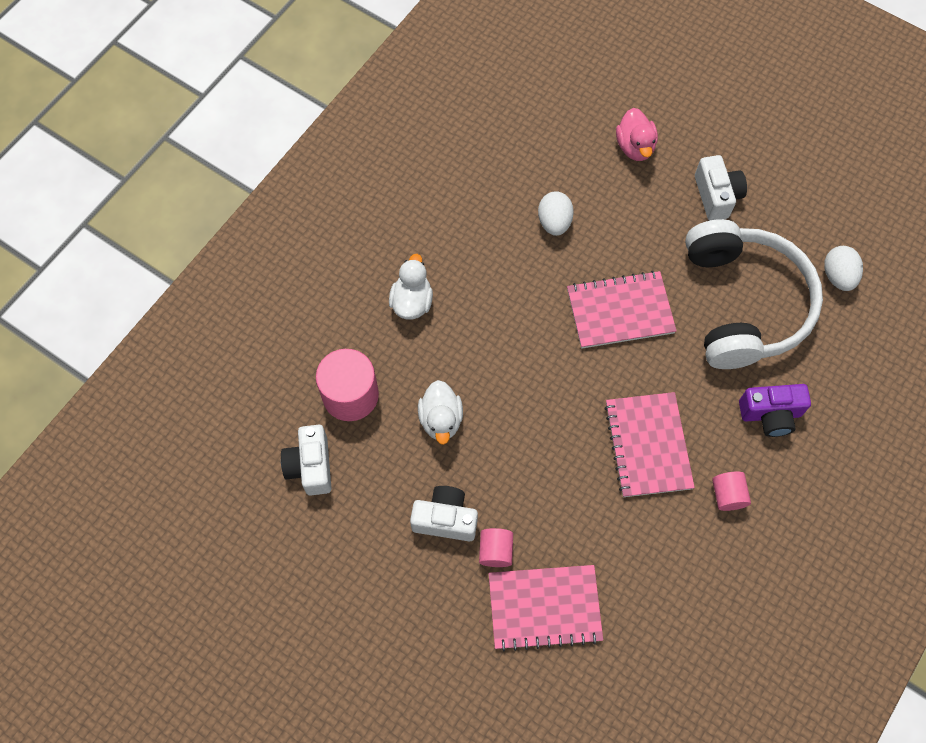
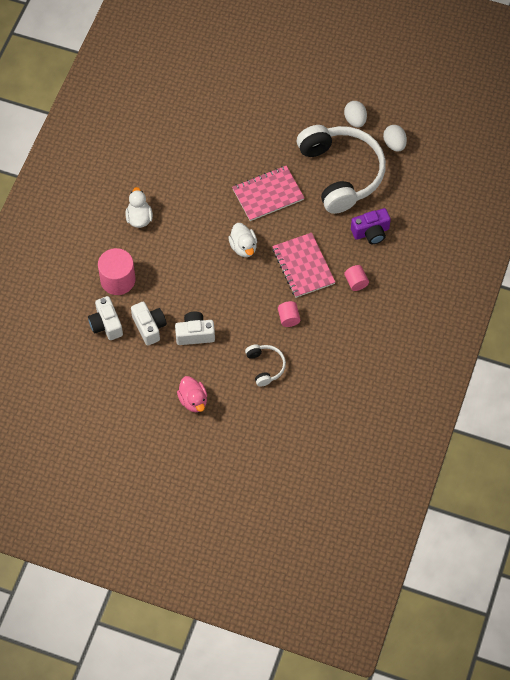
camera: 15 degrees left, 5 degrees down
(441, 419) = (176, 281): white duck -> white duck (243, 247)
(495, 551) = (229, 344): pink cylinder -> pink cylinder (288, 318)
(544, 607) = (265, 366): pink notebook -> white headphones
(554, 222) = (214, 151): white egg -> white egg (355, 120)
(635, 147) = (252, 94): pink duck -> pink duck (193, 400)
(716, 196) = (310, 113): white camera -> white camera (149, 327)

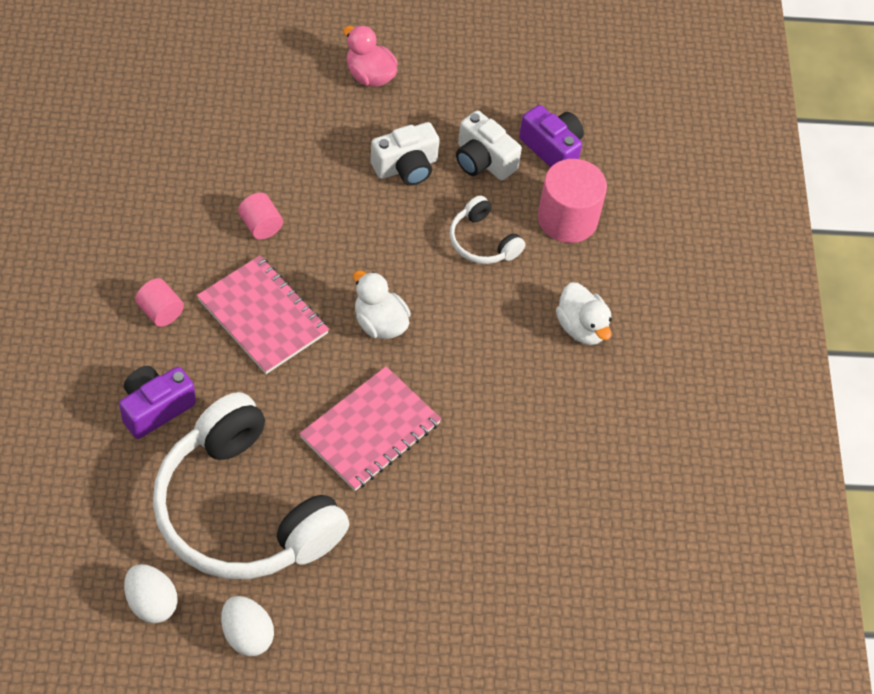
camera: 155 degrees right, 5 degrees down
(106, 324) = (552, 149): white camera -> purple camera
(265, 366) = (275, 146): white headphones -> white headphones (482, 241)

